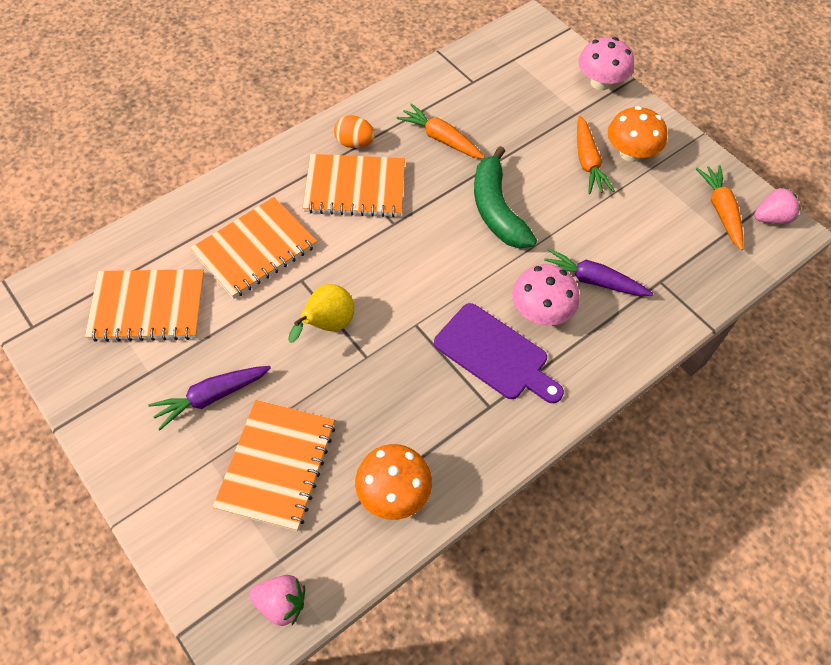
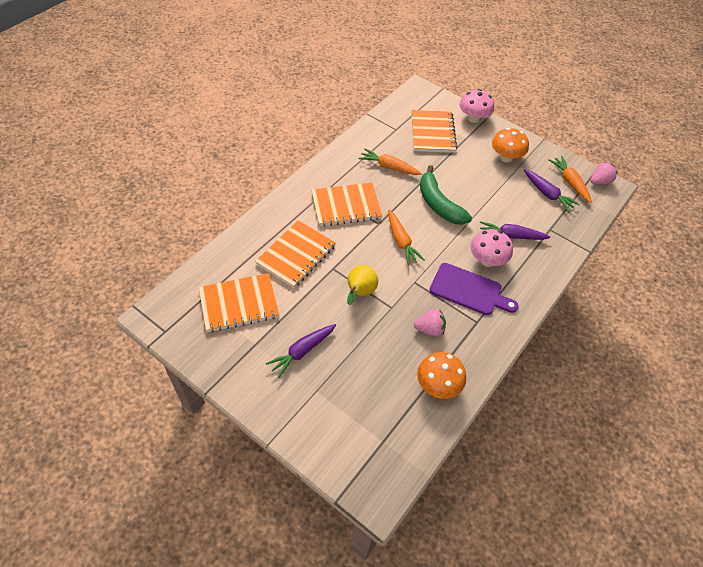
camera: 15 degrees left, 5 degrees down
(276, 465) = (359, 384): orange notebook -> orange notebook (432, 133)
(281, 603) = (393, 466): pink strawberry -> pink strawberry (429, 329)
(354, 143) = (335, 178): orange egg -> none
(587, 162) = (482, 166): orange carrot -> orange carrot (401, 241)
(676, 224) = (547, 194): none -> purple carrot

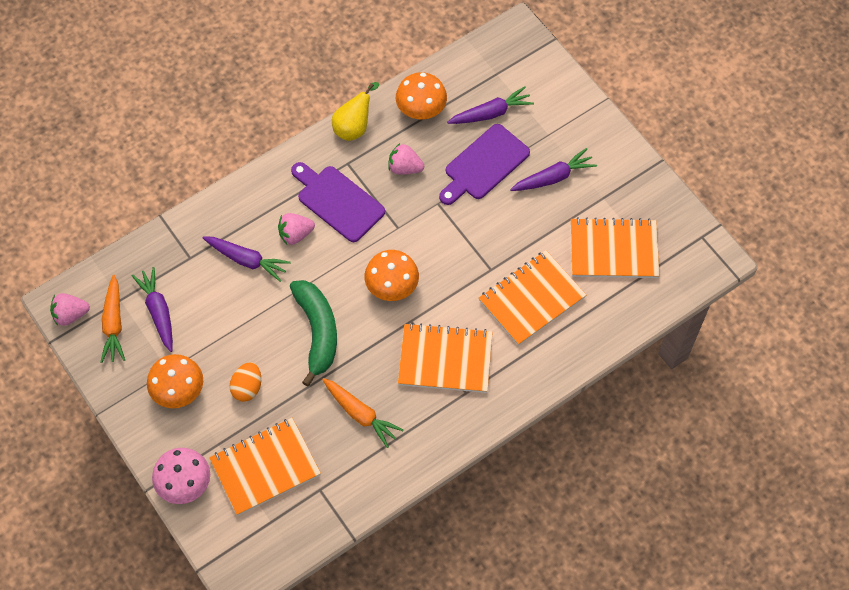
camera: 160 degrees left, 10 degrees up
(360, 293) = (468, 229): yellow pear -> yellow pear (354, 127)
(365, 348) = (484, 165): none -> purple cutting board
(375, 398) = (491, 113): none -> purple carrot
(401, 241) = (392, 286): orange carrot -> orange mushroom
(432, 133) = (265, 467): orange notebook -> orange notebook turned 45 degrees clockwise
(465, 167) = (247, 387): none -> orange egg
(487, 260) = (295, 234): pink mushroom -> pink strawberry

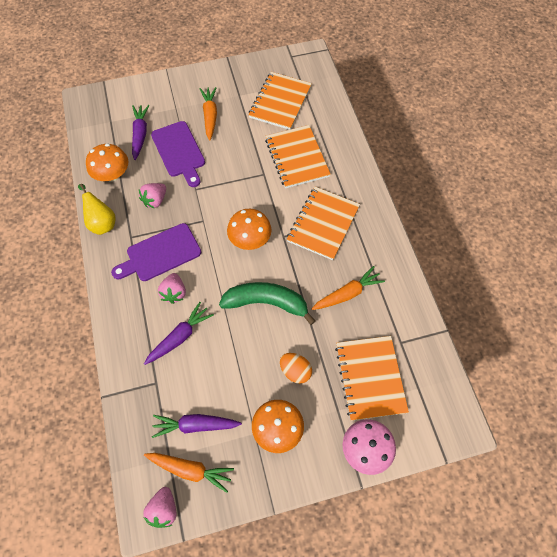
camera: 70 degrees left, 0 degrees up
(553, 177) = (210, 116): purple carrot -> orange carrot

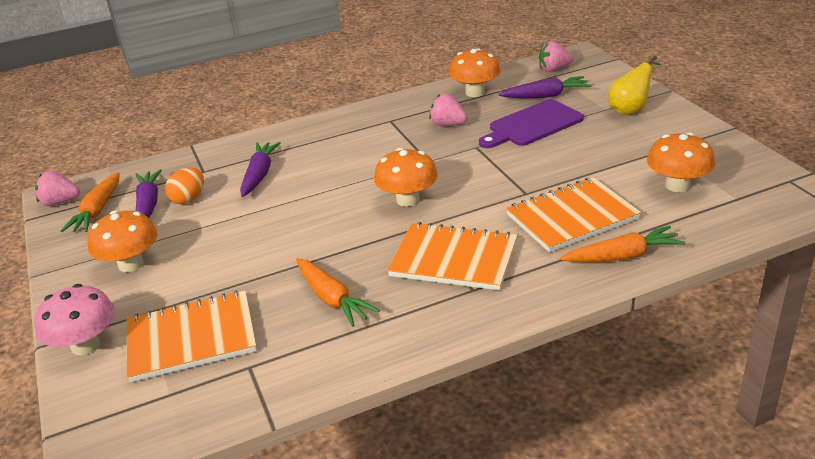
camera: 85 degrees right, 30 degrees down
(102, 223) = (405, 100): yellow pear -> yellow pear (630, 109)
(160, 254) = (371, 142): purple cutting board -> none
(174, 293) = (318, 161): pink strawberry -> pink strawberry (554, 69)
(180, 337) = (259, 175): purple carrot -> purple carrot turned 120 degrees counterclockwise
(210, 116) = (608, 135): orange carrot -> orange carrot (622, 256)
(266, 303) = (310, 228): green banana -> none
(280, 102) = (677, 185): orange notebook -> orange mushroom
(295, 371) = (209, 267): orange egg -> orange egg (189, 199)

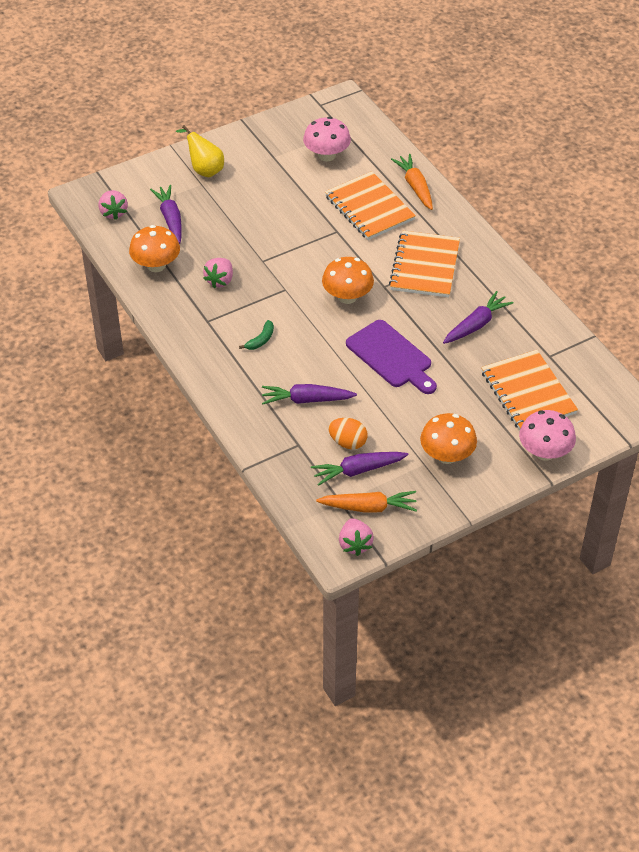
camera: 100 degrees left, 15 degrees up
(332, 299) = (476, 325): orange carrot -> purple carrot
(354, 148) = (261, 340): none -> green banana
(532, 125) = (226, 227): purple cutting board -> purple cutting board (391, 357)
(677, 185) = (326, 155): orange mushroom -> pink mushroom

